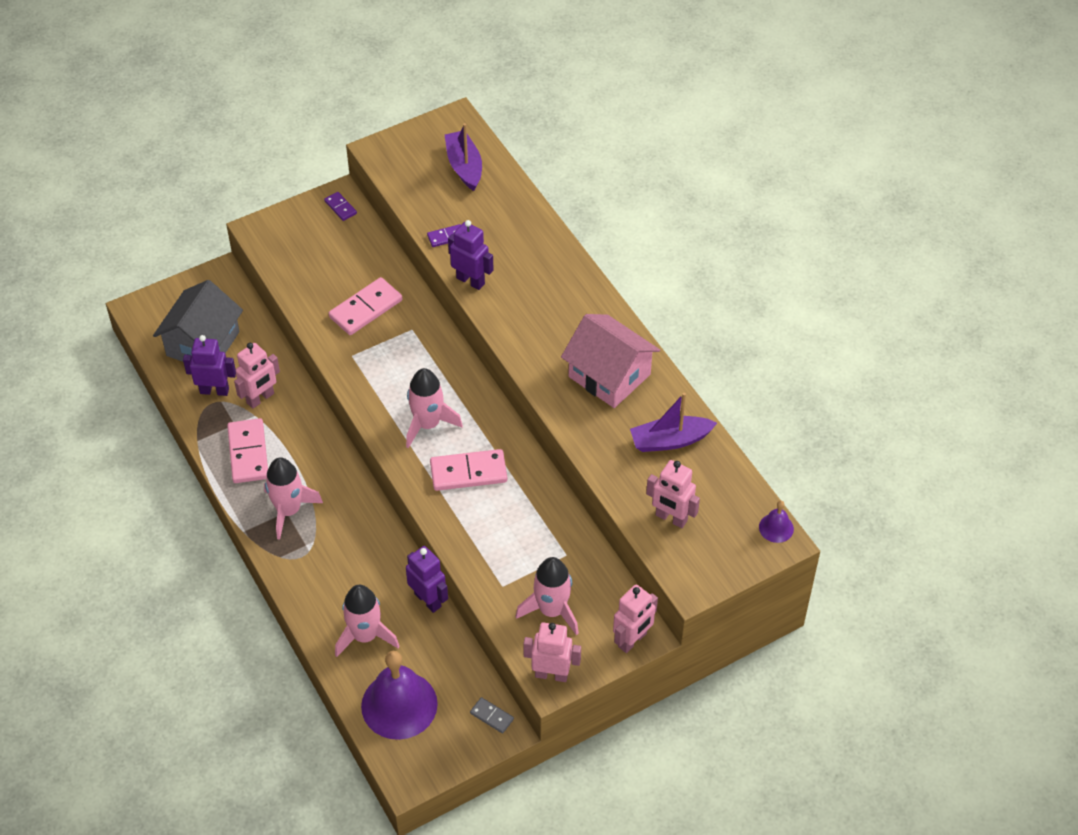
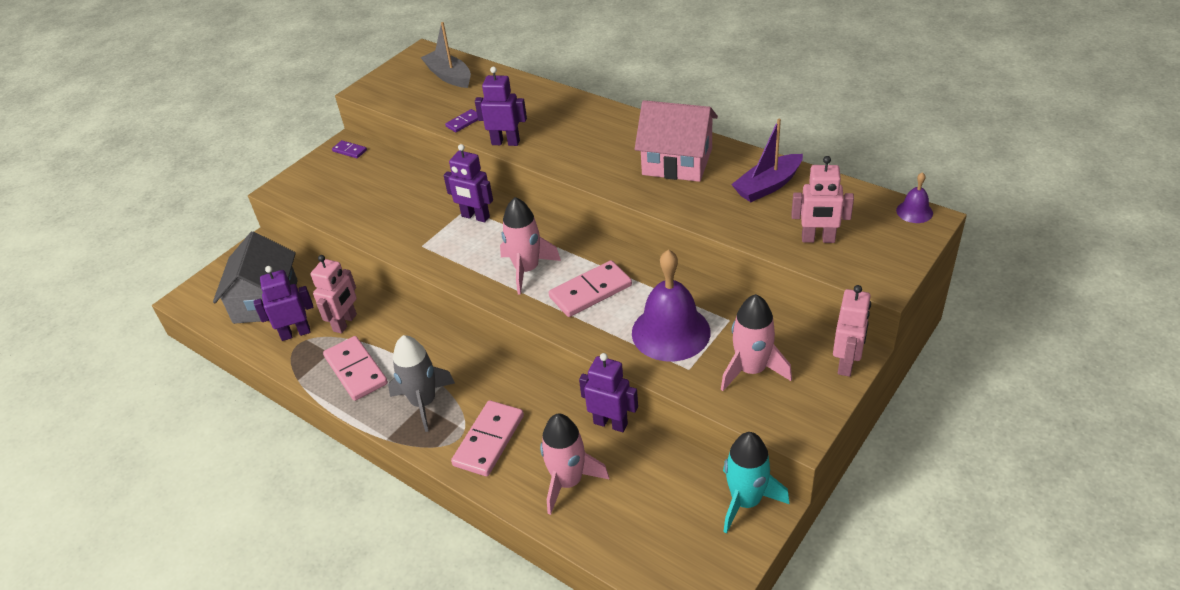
camera: 20 degrees left, 10 degrees down
(288, 510) = (424, 403): pink rocket -> grey rocket
(366, 309) = (414, 209): pink domino -> pink domino (489, 440)
(399, 705) = (645, 532): purple bell -> purple bell (671, 332)
(414, 343) = (475, 217): none -> purple robot
(464, 166) = (449, 76): purple boat -> grey boat
(491, 716) = (746, 501): grey domino -> turquoise rocket
(551, 674) = (794, 425): pink robot -> none

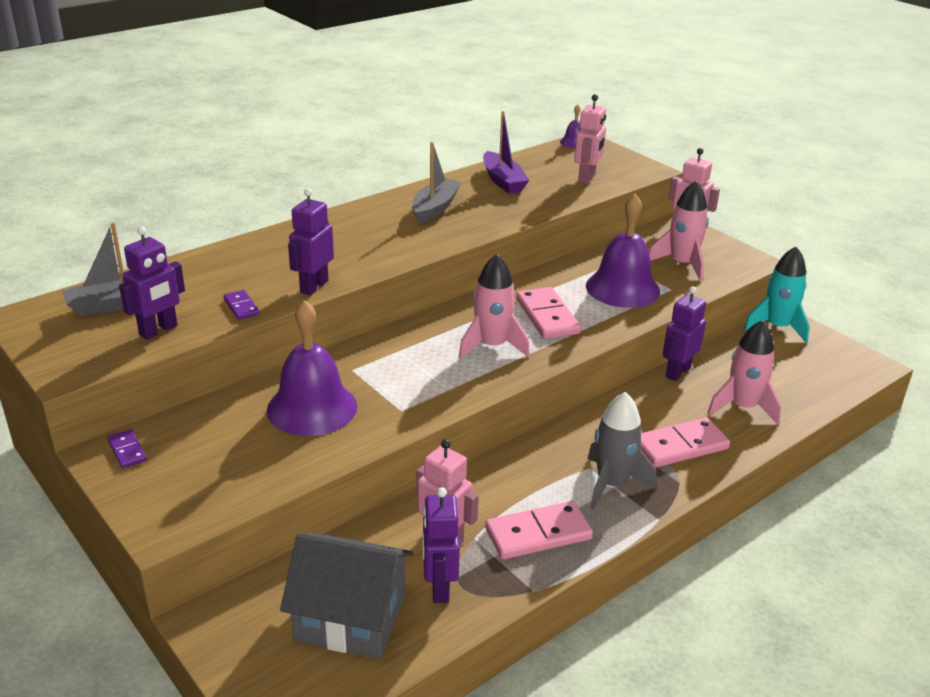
camera: 80 degrees left, 10 degrees down
(349, 151) = (127, 450): purple domino -> purple domino turned 75 degrees counterclockwise
(413, 205) = (312, 408): none -> purple bell
(475, 217) = (374, 365): purple robot -> purple robot (159, 330)
(489, 440) = (680, 446): pink domino -> pink domino turned 60 degrees counterclockwise
(677, 162) = (435, 208): pink house -> grey boat

